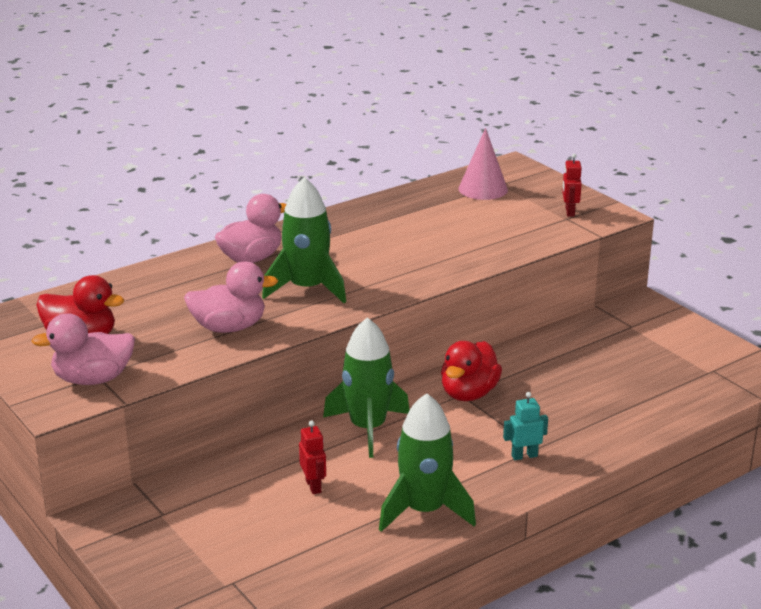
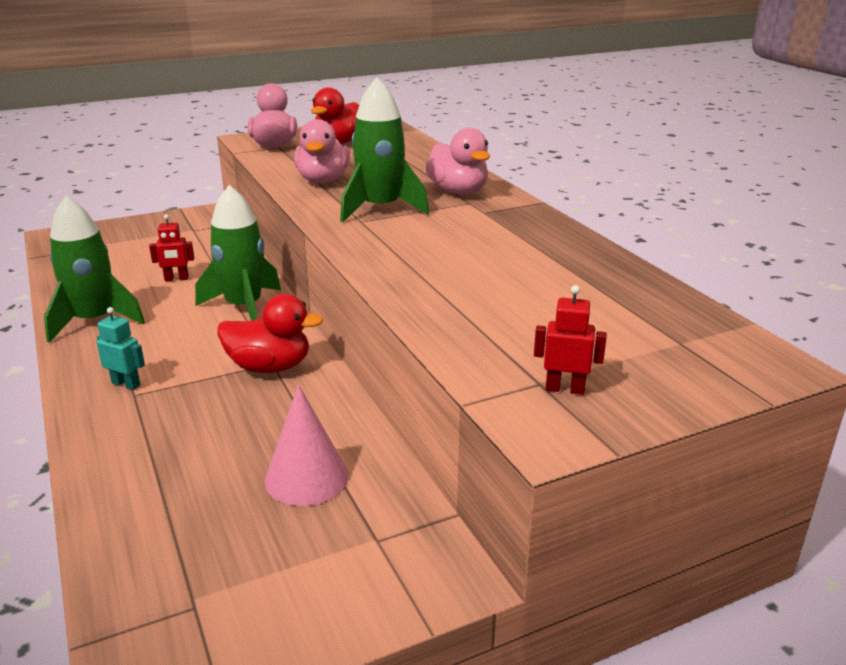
camera: 100 degrees right, 0 degrees up
(469, 393) = (269, 367): red duck -> red duck turned 150 degrees clockwise
(483, 189) = (656, 325): pink cone -> pink cone (306, 478)
(524, 456) = (126, 384): turquoise robot -> turquoise robot turned 60 degrees counterclockwise

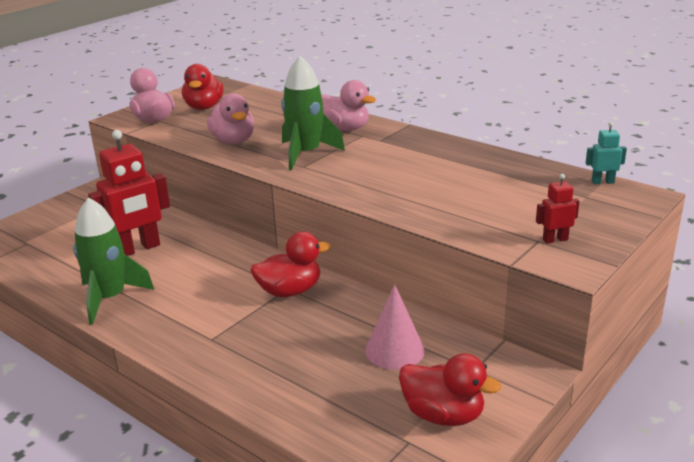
camera: 25 degrees left, 0 degrees up
(126, 384) = (196, 334): turquoise robot -> turquoise robot (602, 182)
(176, 279) = (138, 249): red robot -> red robot, size x2.15
(244, 307) = (220, 256): green rocket -> none
(273, 588) = (443, 415): none -> red duck

